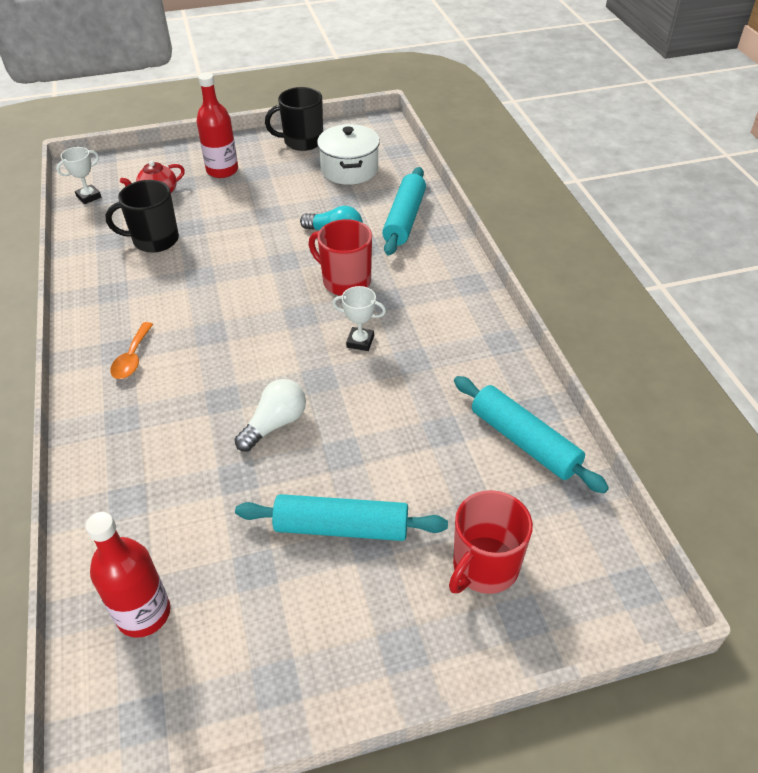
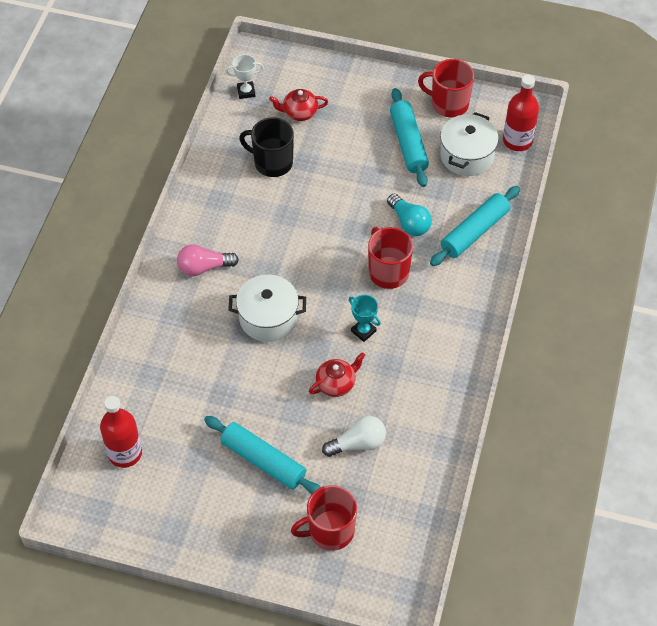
camera: 30 degrees right, 10 degrees up
(132, 358) = (204, 267): orange spoon -> pink light bulb
(222, 170) = (363, 109): red bottle -> red bottle (517, 141)
(243, 374) = (268, 318): none -> white pot
(275, 424) = (266, 368): white light bulb -> white light bulb (358, 443)
(302, 141) = (448, 104): black mug -> red mug
(360, 341) = (363, 331): white trophy -> turquoise trophy
(368, 403) = (336, 383): none -> red teapot
(524, 441) = (418, 465): turquoise rolling pin -> turquoise rolling pin (408, 143)

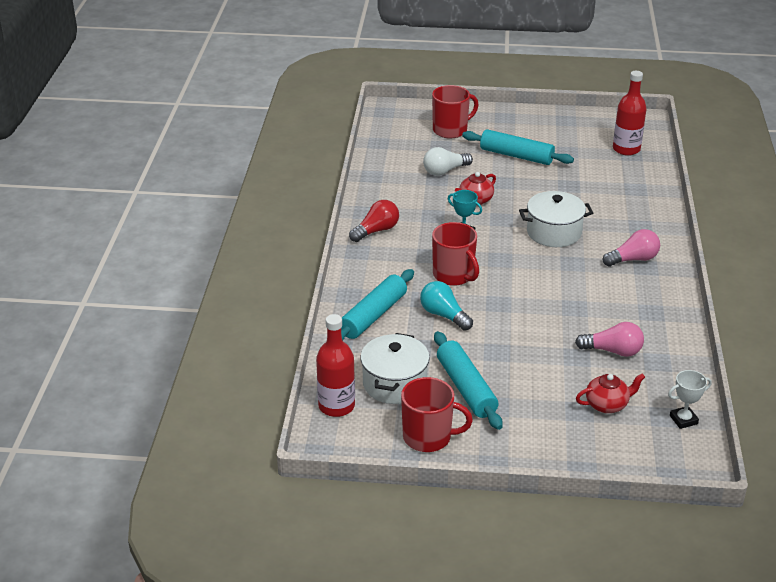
camera: 170 degrees right, 20 degrees down
(272, 162) = (613, 351): black mug -> pink light bulb
(455, 349) = (376, 231): none -> red light bulb

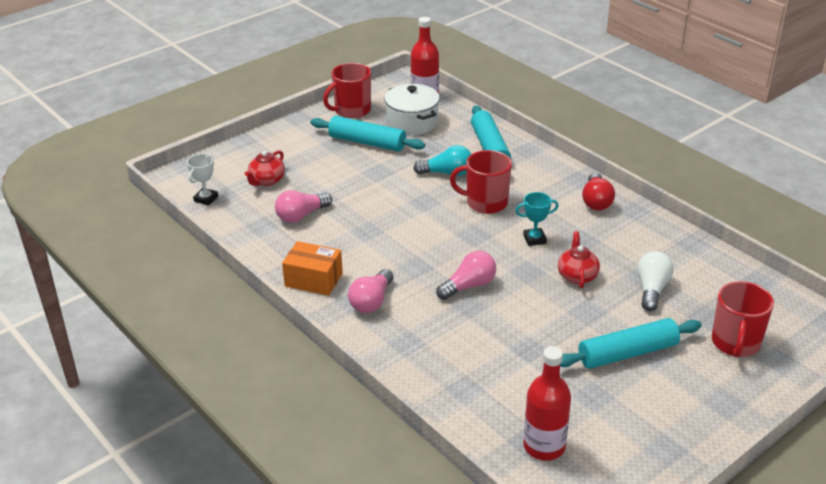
camera: 135 degrees right, 0 degrees up
(553, 232) = (469, 286): white pot -> pink light bulb
(659, 295) = (313, 280): none -> orange box

